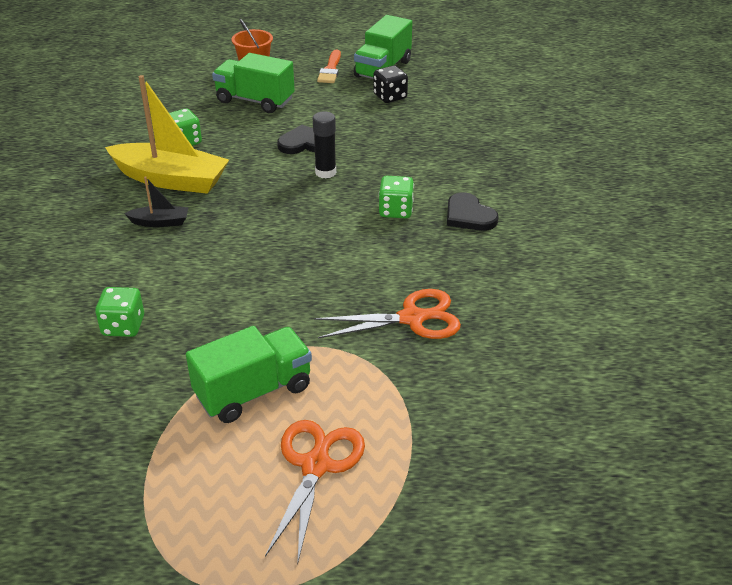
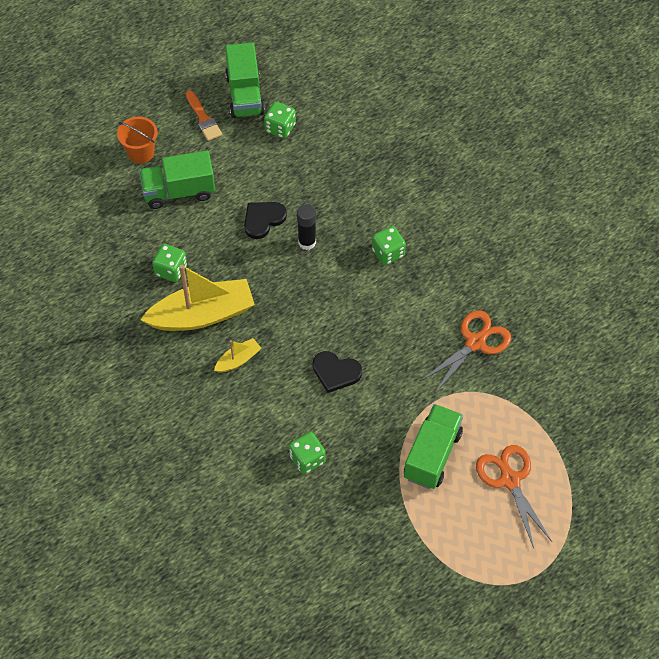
camera: 35 degrees left, 20 degrees up
(160, 222) = (238, 360): black boat -> yellow boat
(390, 97) = (280, 128): black dice -> green dice
(469, 215) = (439, 229): black heart -> black heart (336, 372)

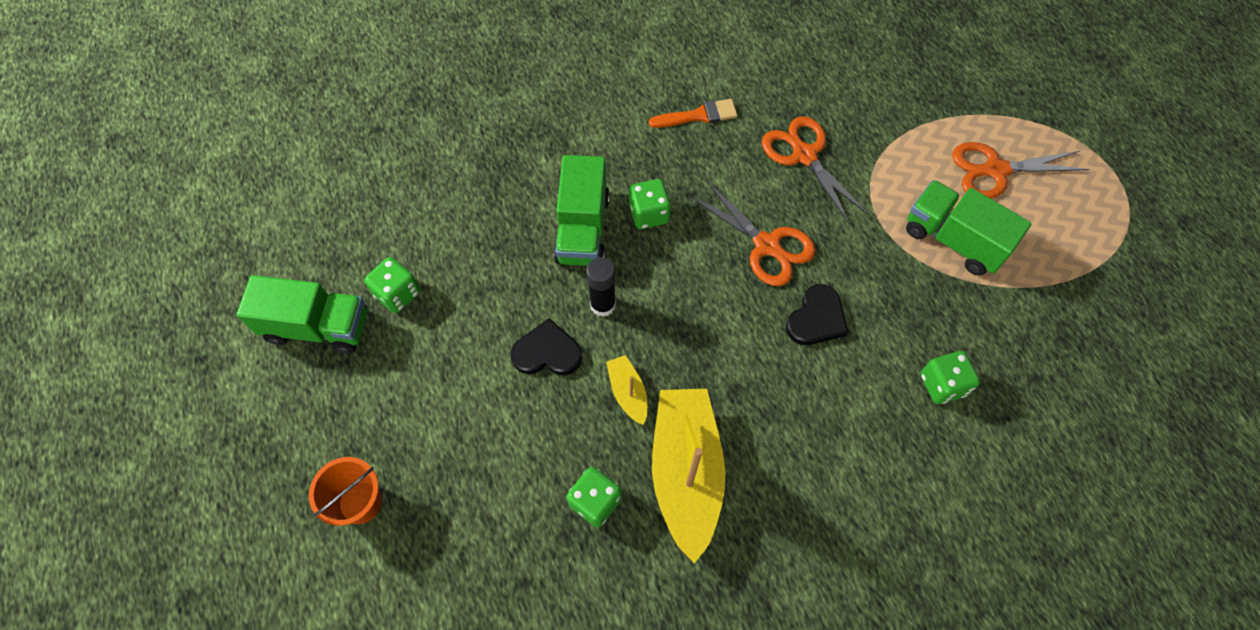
camera: 75 degrees left, 5 degrees up
(179, 191) = (456, 459): green truck -> green truck (583, 229)
(203, 118) = (335, 394): orange brush -> orange brush (698, 115)
(238, 360) = (772, 439): yellow boat -> yellow boat (628, 393)
(263, 219) = (547, 352): black heart -> black heart turned 120 degrees clockwise
(386, 331) = (766, 245): none -> orange scissors

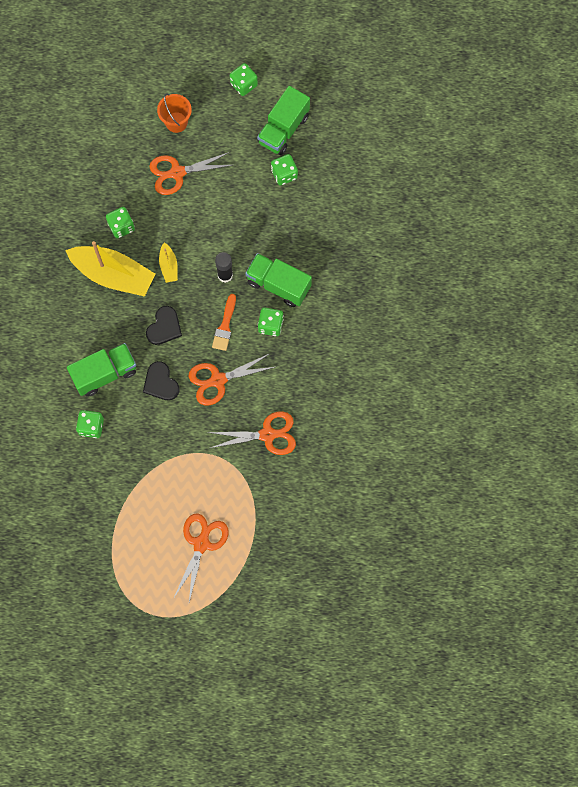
camera: 115 degrees right, 10 degrees up
(250, 422) = (244, 84): none -> green dice
(457, 455) = (177, 173): none -> orange scissors
(547, 352) = (211, 236): black heart -> black heart (164, 327)
(628, 393) = (168, 266): yellow boat -> yellow boat turned 75 degrees clockwise
(698, 115) = (327, 387): orange brush -> orange brush (225, 326)
(953, 240) = (169, 487): green truck -> green truck (105, 373)

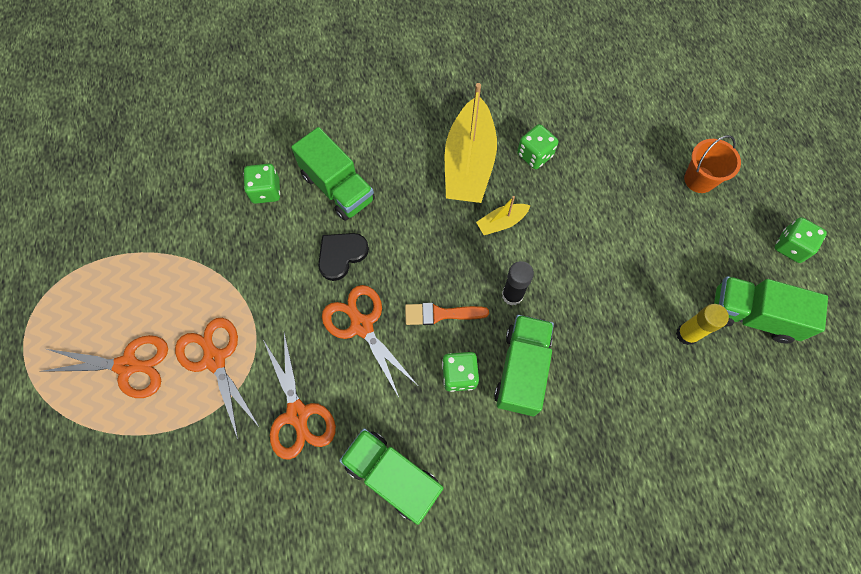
camera: 75 degrees right, 5 degrees down
(164, 327) = (417, 239): black heart -> none
(177, 173) = (631, 199): orange scissors -> orange scissors (215, 359)
(284, 174) = (687, 334): green dice -> yellow glue stick
(323, 383) = (392, 476): none -> green truck

